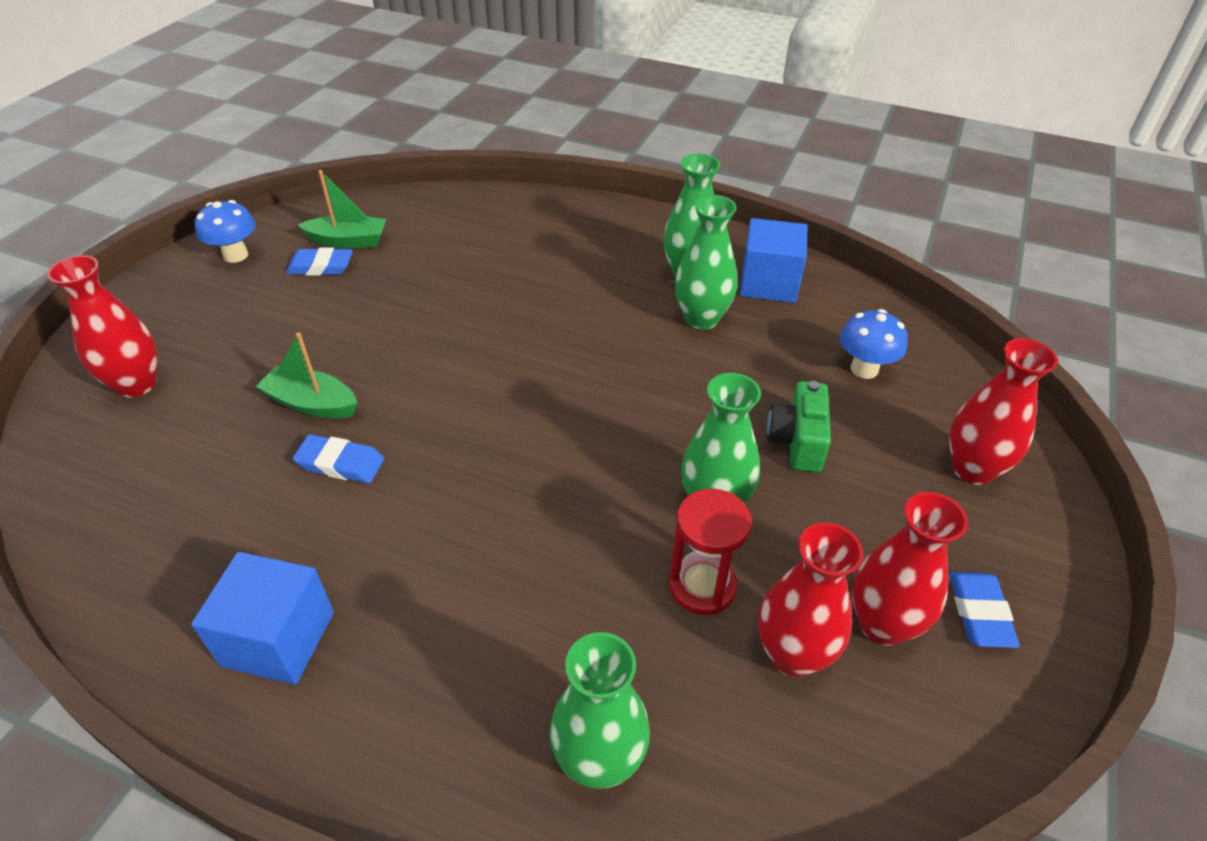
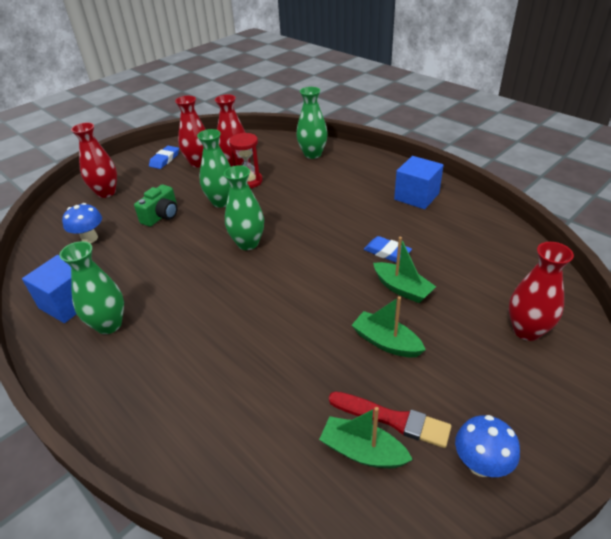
camera: 155 degrees left, 5 degrees down
(321, 267) = (392, 419): blue eraser -> red brush
(332, 330) = (386, 342): none -> green boat
(701, 319) = (137, 288): green vase -> green vase (248, 243)

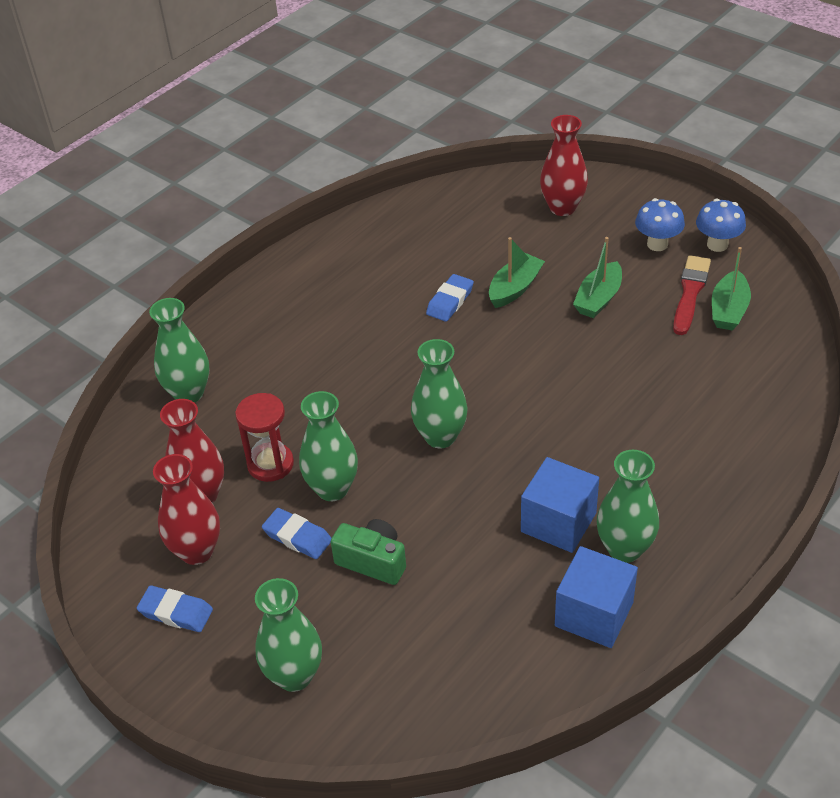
camera: 95 degrees left, 5 degrees up
(89, 238) = (440, 647): blue mushroom -> blue mushroom (657, 244)
(106, 192) = (294, 675): red vase -> green vase
(192, 191) = (297, 537): none -> blue eraser
(416, 196) = (325, 276): blue cube -> blue cube (558, 522)

